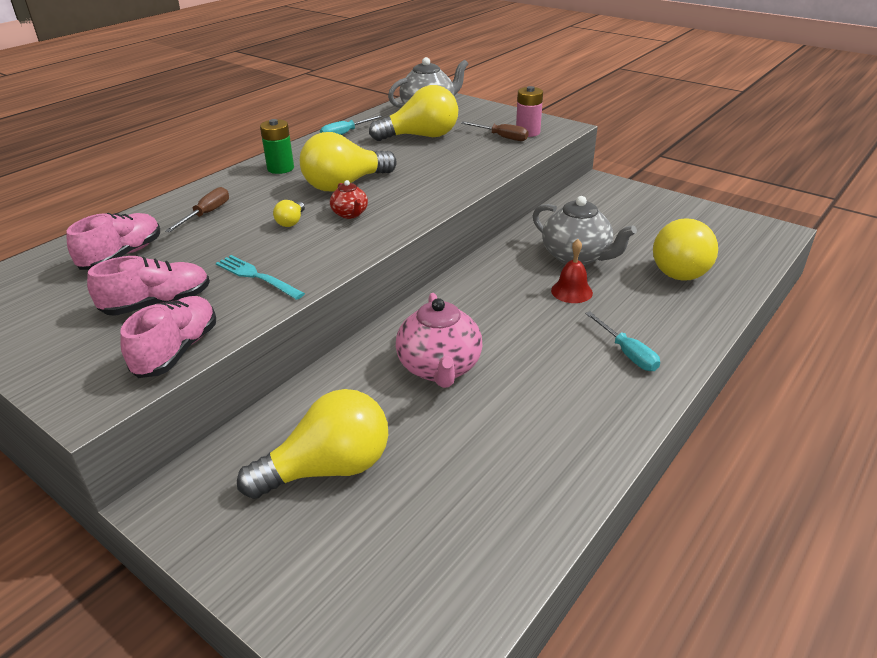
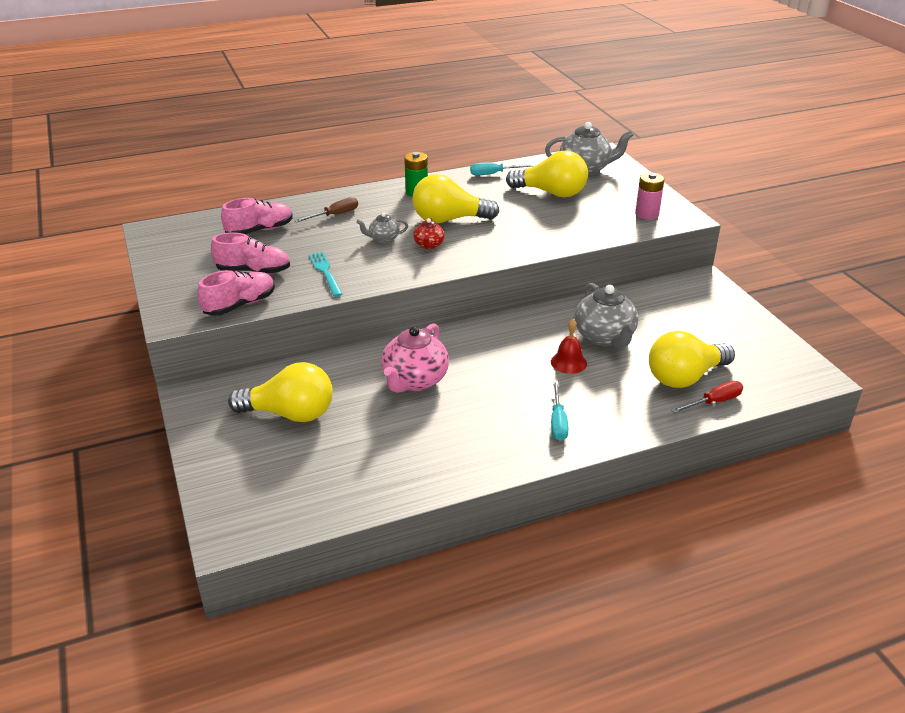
camera: 30 degrees right, 0 degrees up
(291, 222) = (383, 239): yellow light bulb -> grey teapot
(501, 137) = (618, 212): brown screwdriver -> none
(731, 281) = (714, 402): none -> red screwdriver

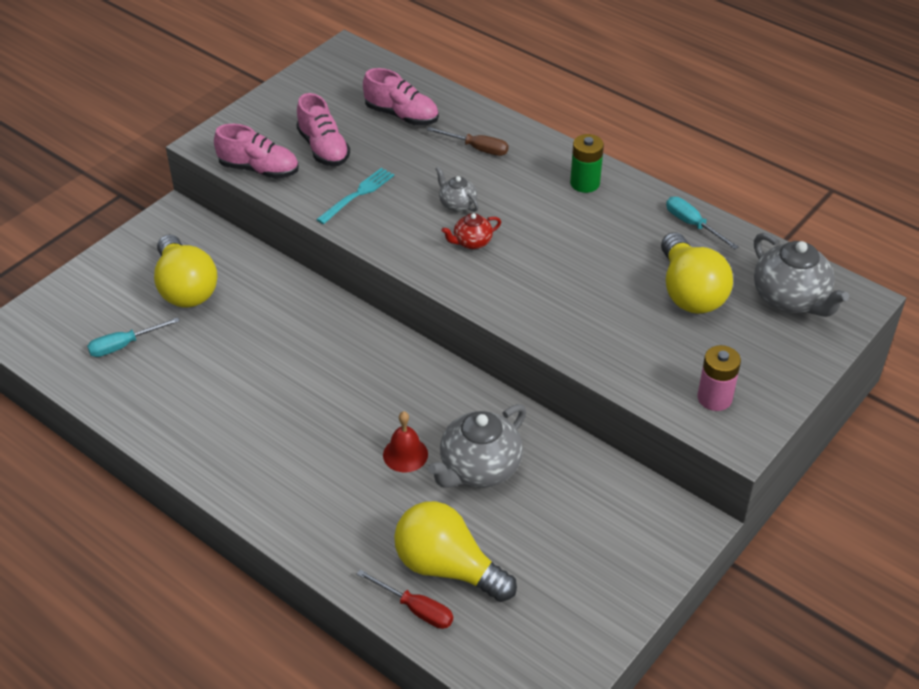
camera: 60 degrees right, 10 degrees up
(414, 381) = (290, 348): pink teapot -> none
(449, 220) = (542, 234): yellow light bulb -> none
(557, 422) = (291, 483): turquoise screwdriver -> turquoise screwdriver (124, 345)

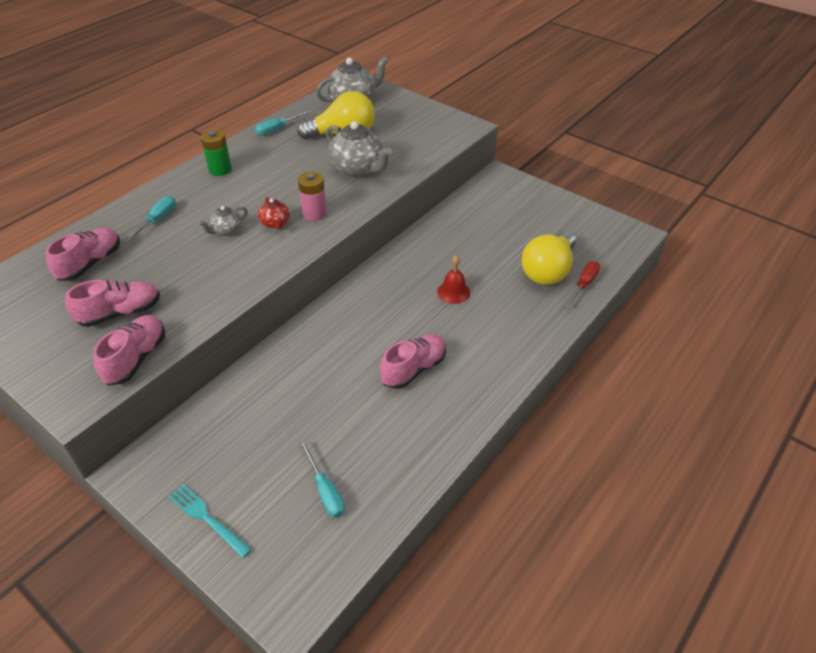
camera: 90 degrees left, 0 degrees up
(185, 288) = (250, 448): yellow light bulb -> none
(273, 412) = (414, 369): none -> pink shoe
(358, 194) = (197, 287): turquoise fork -> turquoise fork (206, 518)
(477, 148) = (157, 220): brown screwdriver -> turquoise screwdriver
(479, 468) = (464, 257): grey teapot -> grey teapot (358, 169)
(714, 398) = (436, 132): pink battery -> pink battery (314, 213)

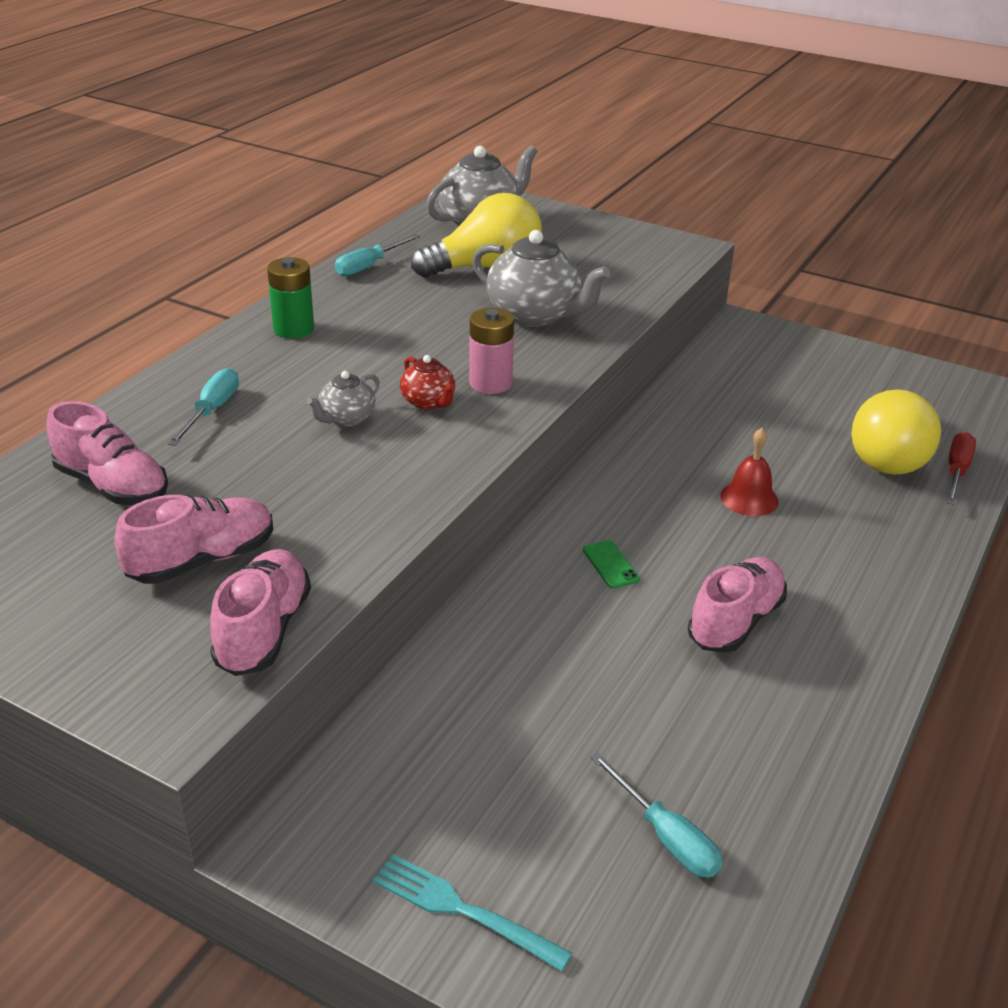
camera: 10 degrees left, 10 degrees down
(90, 263) = (112, 486): pink shoe -> pink shoe turned 105 degrees clockwise
(359, 327) = (610, 565): none -> green phone

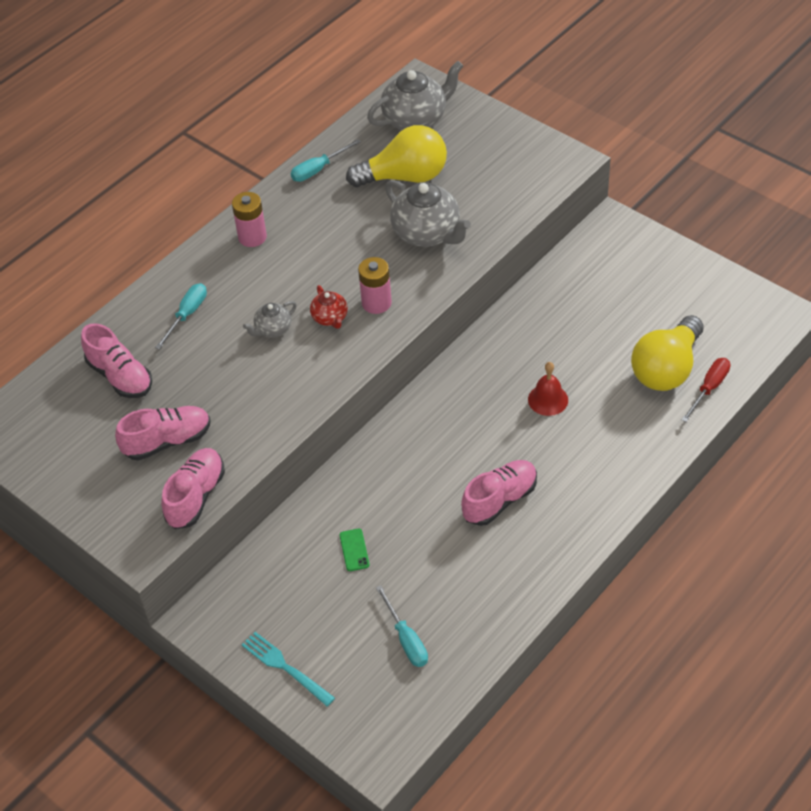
camera: 15 degrees right, 15 degrees up
(293, 329) = (252, 237): green battery -> pink battery
(610, 565) = (434, 447): green phone -> green phone (354, 550)

